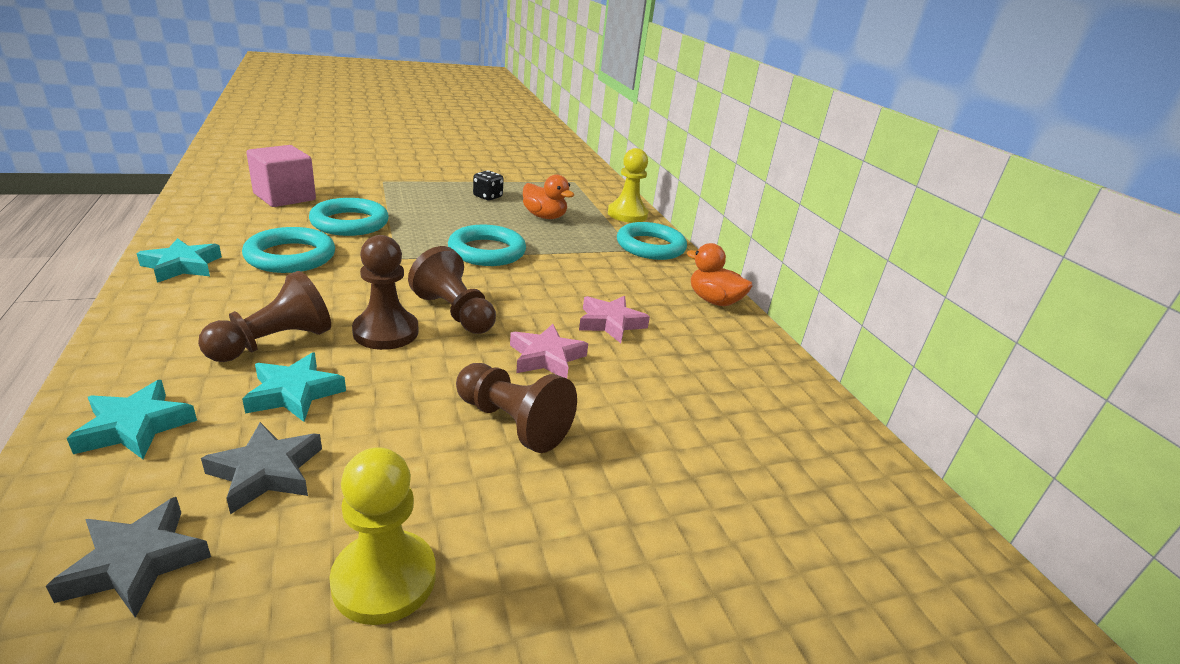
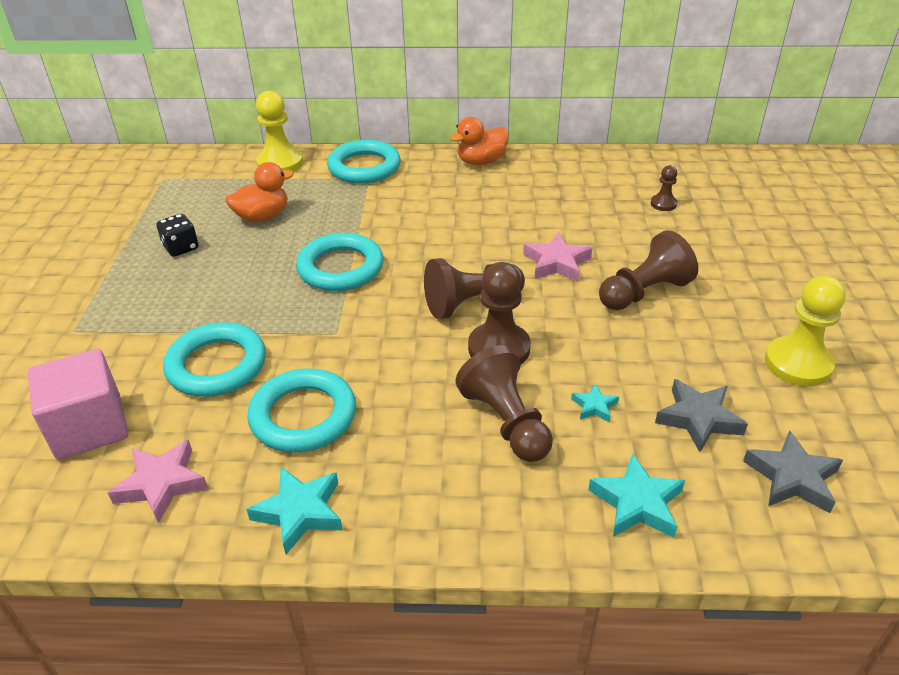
camera: 65 degrees left, 10 degrees up
(294, 393) = (594, 406): turquoise star -> turquoise star, size x0.56
(610, 323) = (507, 220): pink star -> pink star (161, 484)
(728, 435) = (663, 204): none -> brown pawn

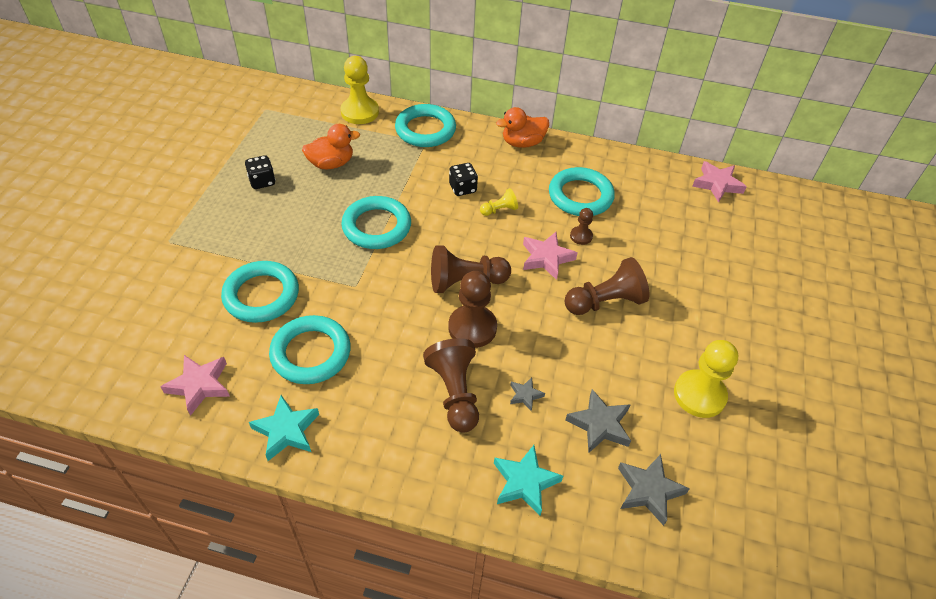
camera: 10 degrees right, 10 degrees up
(89, 427) = (161, 327): pink cube -> none
(430, 214) = (462, 188): none -> black dice
(481, 227) = (499, 210): none -> yellow pawn
(568, 198) = (580, 196): none -> turquoise ring
(594, 406) = (525, 395): turquoise star -> grey star
(663, 204) = (657, 218): brown pawn -> brown pawn (581, 236)
(711, 163) = (717, 184): none -> pink star

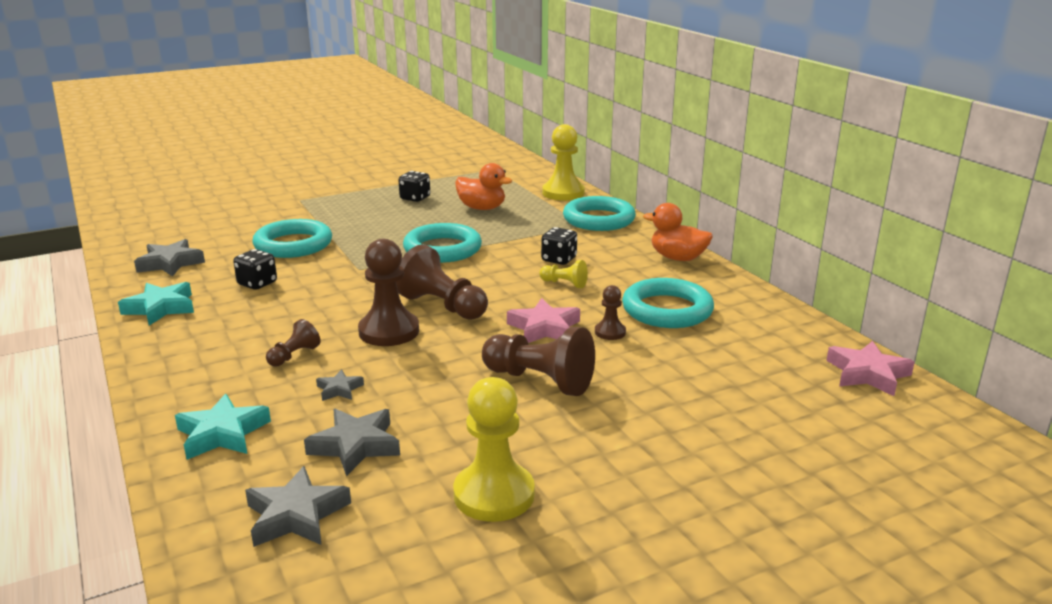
camera: 50 degrees right, 25 degrees down
(199, 385) = (170, 263): pink star -> grey star
(311, 353) = (257, 283): turquoise ring -> black dice
(455, 393) = (294, 356): brown pawn -> brown pawn, size x0.52

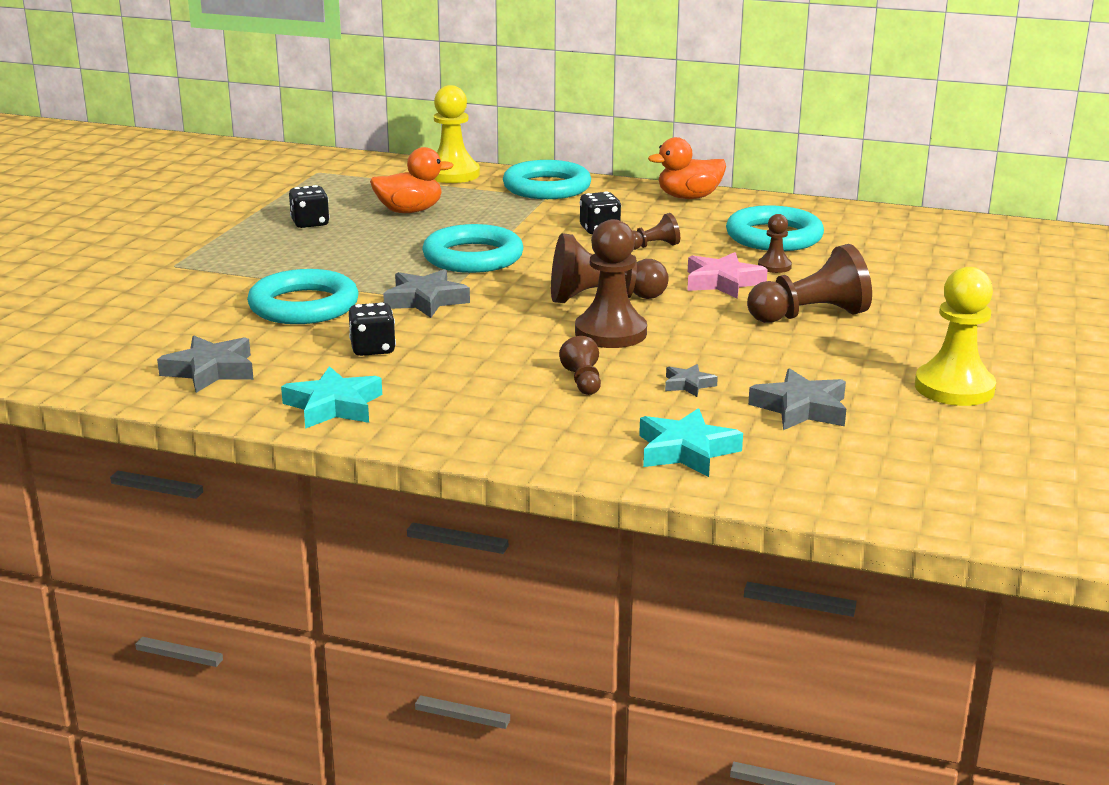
camera: 45 degrees left, 0 degrees up
(296, 515) = (876, 460): grey star -> grey star (425, 300)
(564, 284) = (653, 246): yellow pawn -> brown pawn
(867, 374) = (980, 229): pink star -> none

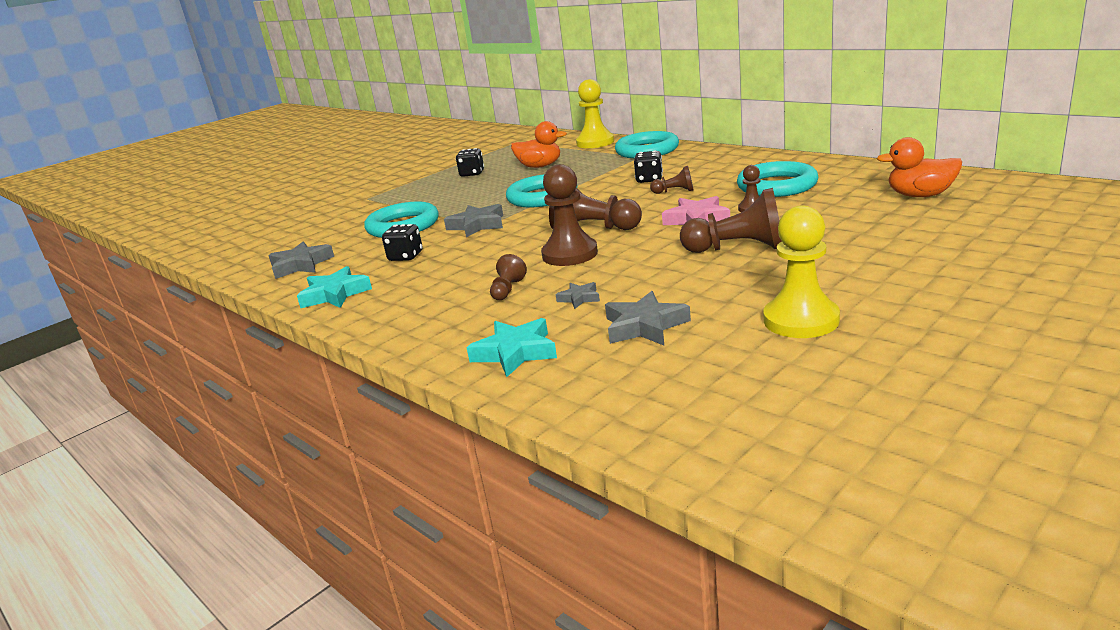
camera: 30 degrees right, 0 degrees up
(688, 197) = (741, 156): orange duck -> orange duck (920, 195)

